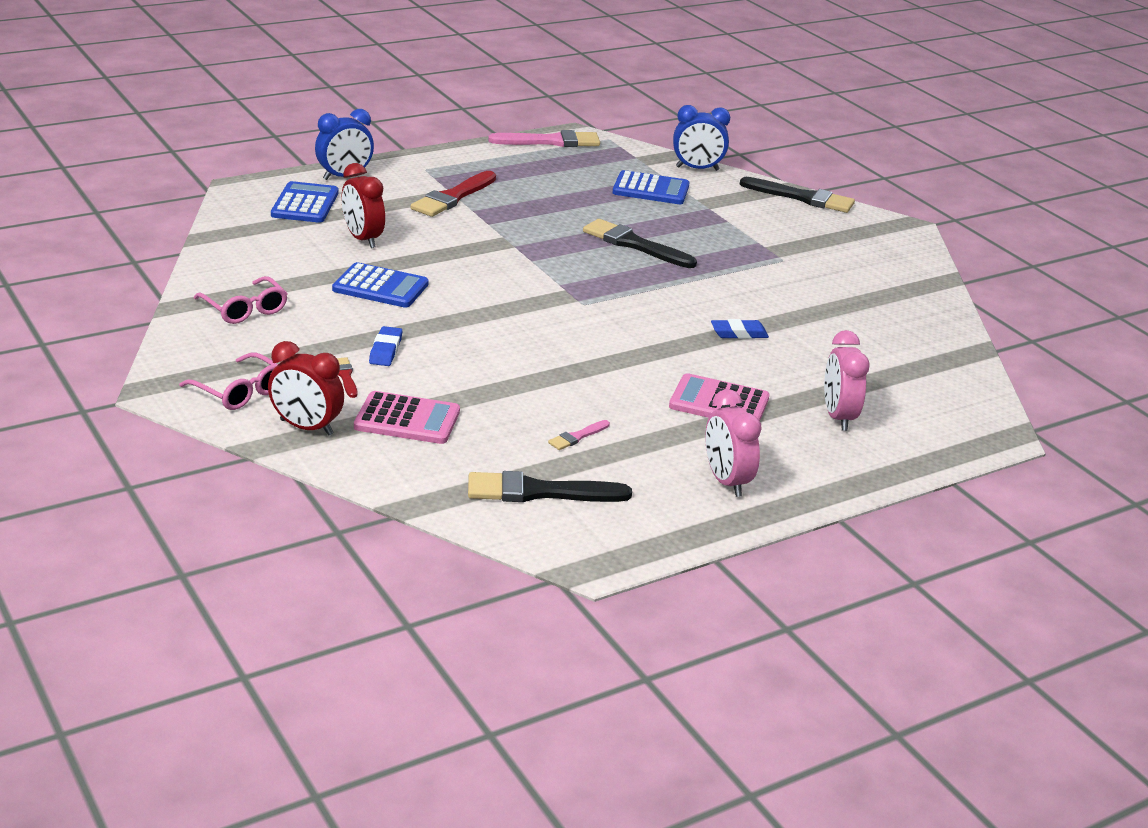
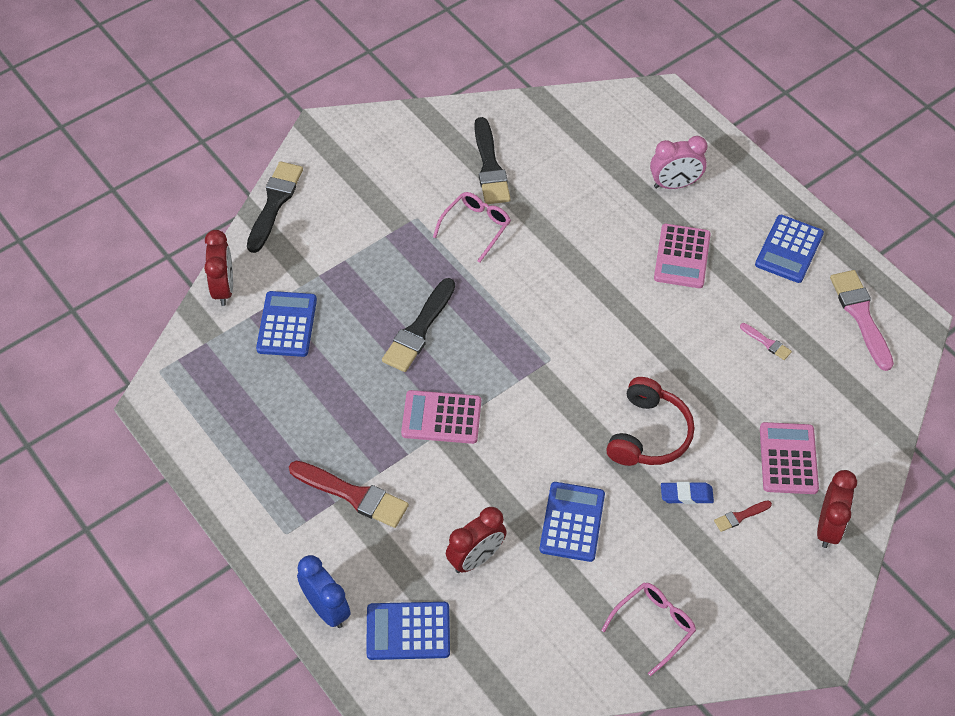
camera: 95 degrees left, 25 degrees up
(239, 391) = (795, 591): pink glasses -> pink glasses (475, 227)
(470, 342) = (649, 434): none -> red headphones
(525, 242) = (441, 417): none -> pink calculator
(540, 492) = (849, 358): black brush -> black brush (490, 166)
(550, 141) = (180, 425): pink brush -> pink brush (861, 316)
(697, 169) = (224, 288): blue clock -> red clock
(726, 481) = (789, 249): pink clock -> blue calculator
(739, 333) = (566, 246): blue eraser -> none

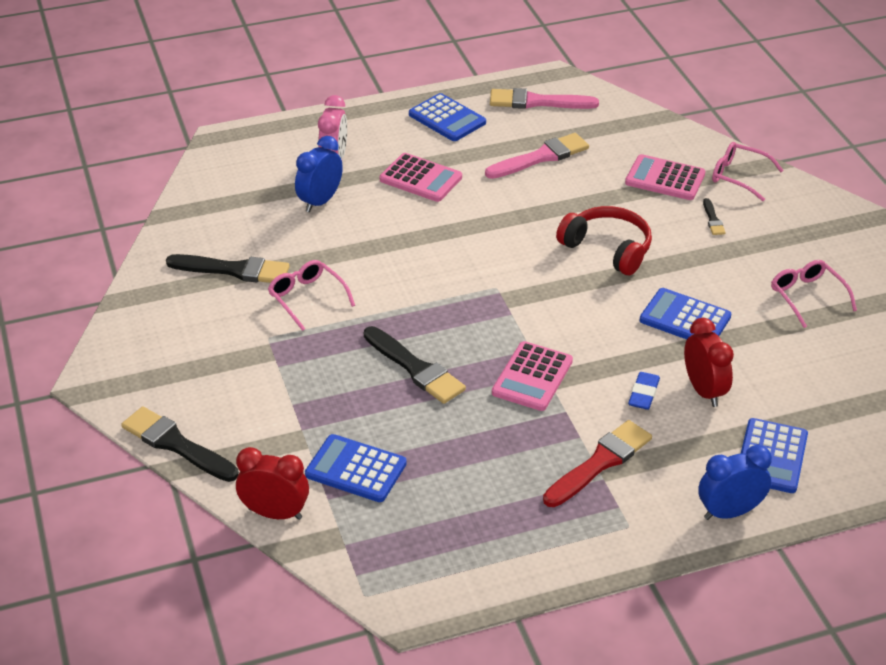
camera: 70 degrees left, 15 degrees down
(610, 193) = (320, 201): none -> blue clock
(686, 495) = (680, 243): blue eraser -> blue eraser (643, 394)
(740, 516) = (713, 219): red brush -> black brush
(767, 342) = (540, 157): pink brush -> pink brush, size x2.08
(828, 527) = (739, 176): red clock -> pink glasses

